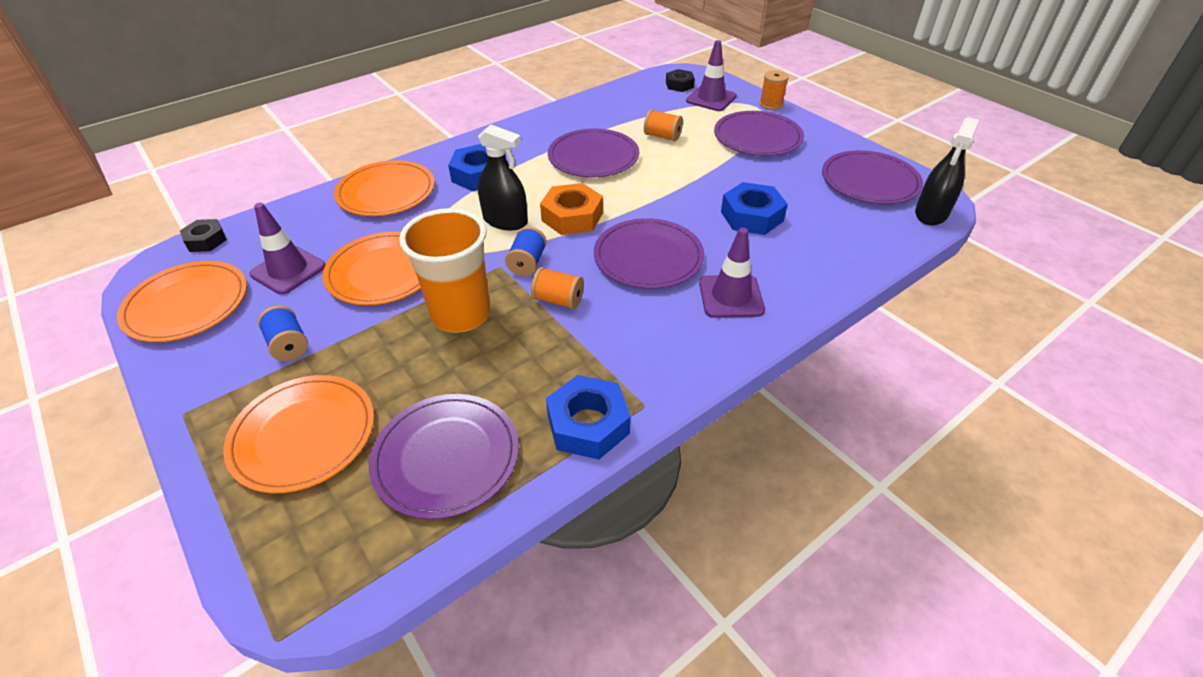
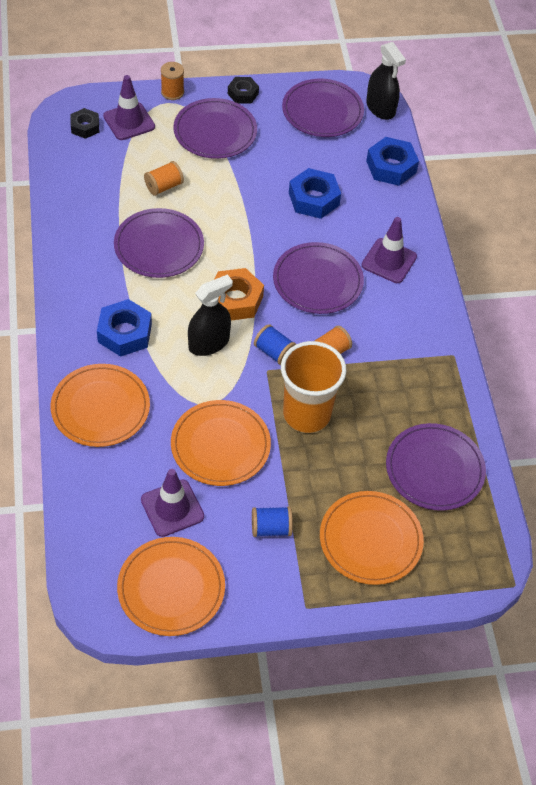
camera: 65 degrees left, 10 degrees up
(206, 240) = (79, 560): black nut -> black nut (243, 94)
(588, 424) = (451, 389): blue nut -> blue nut (391, 167)

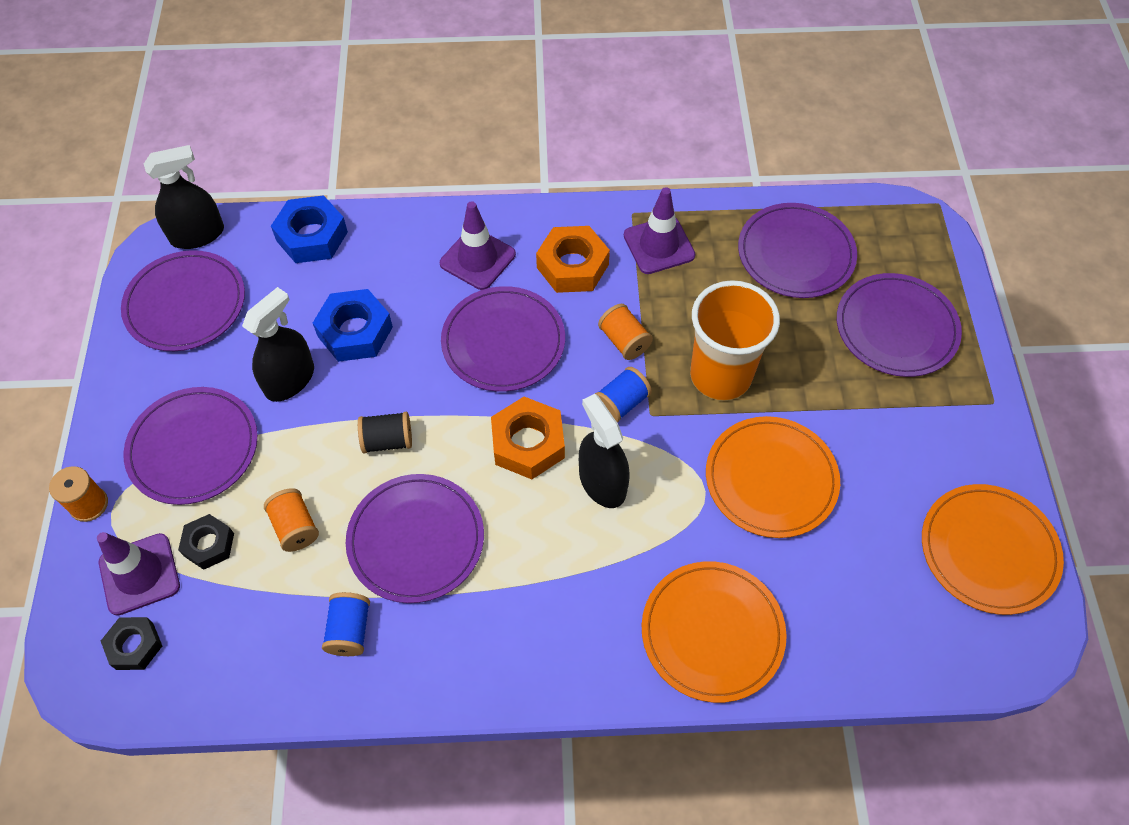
camera: 80 degrees left, 5 degrees up
(124, 333) = (579, 595): blue nut -> none
(172, 508) = (871, 543): purple traffic cone -> purple traffic cone (659, 245)
(230, 225) = (387, 441): none -> black spool
(243, 94) = (120, 403): black nut -> black nut (209, 545)
(270, 170) = (289, 380): none -> black spray bottle
(271, 528) = (891, 430): blue spool -> blue spool (349, 630)
(370, 540) = (896, 328): orange plate -> purple plate
(393, 318) = (572, 266): none -> orange nut

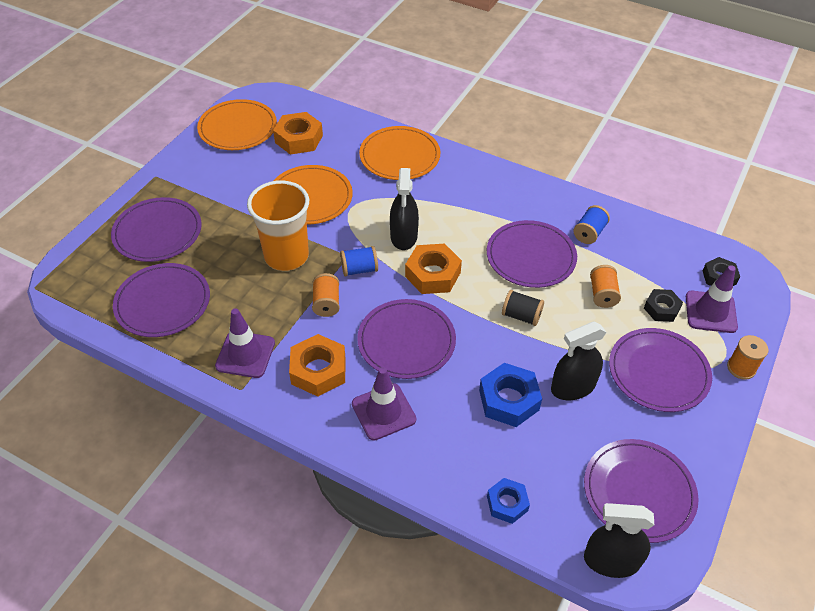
camera: 150 degrees left, 10 degrees down
(312, 236) = (507, 503): blue nut -> blue nut, size x0.63
(884, 580) = (298, 139): none -> orange nut

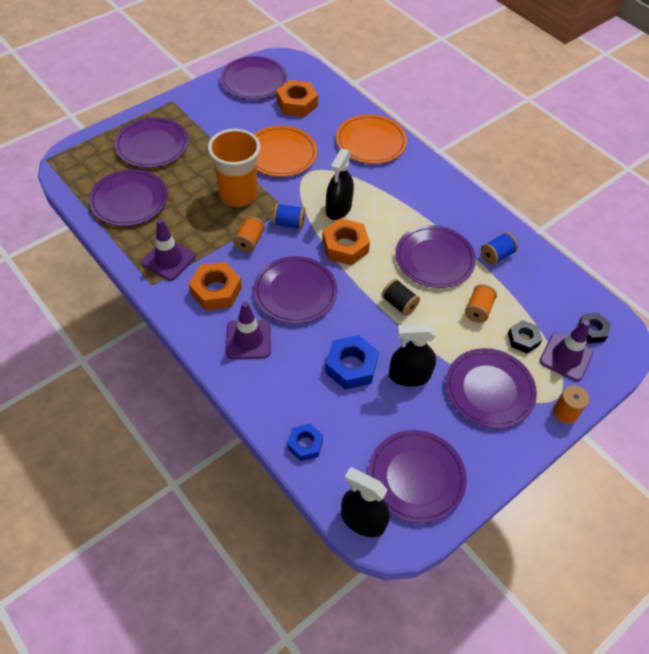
camera: 20 degrees right, 5 degrees up
(238, 128) = (254, 81): orange plate -> purple plate

